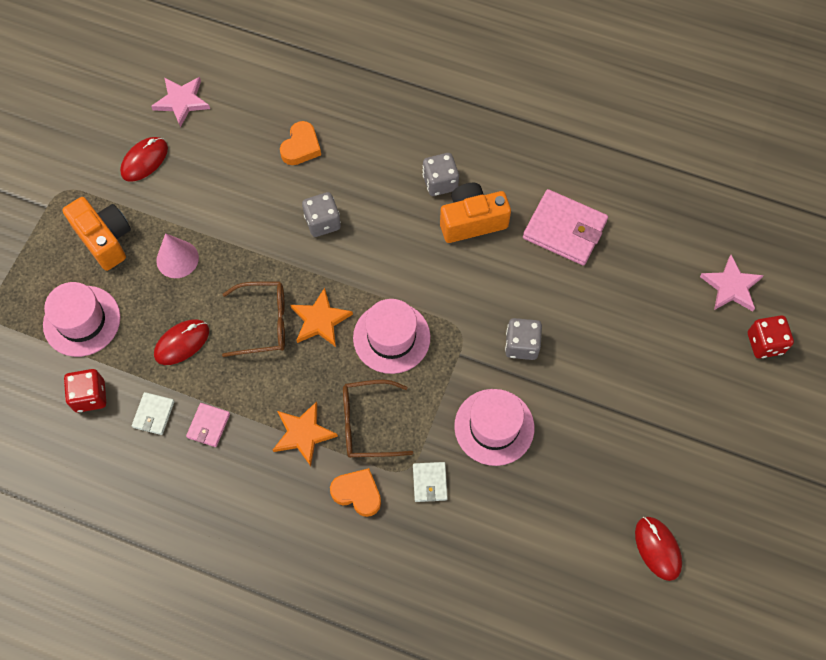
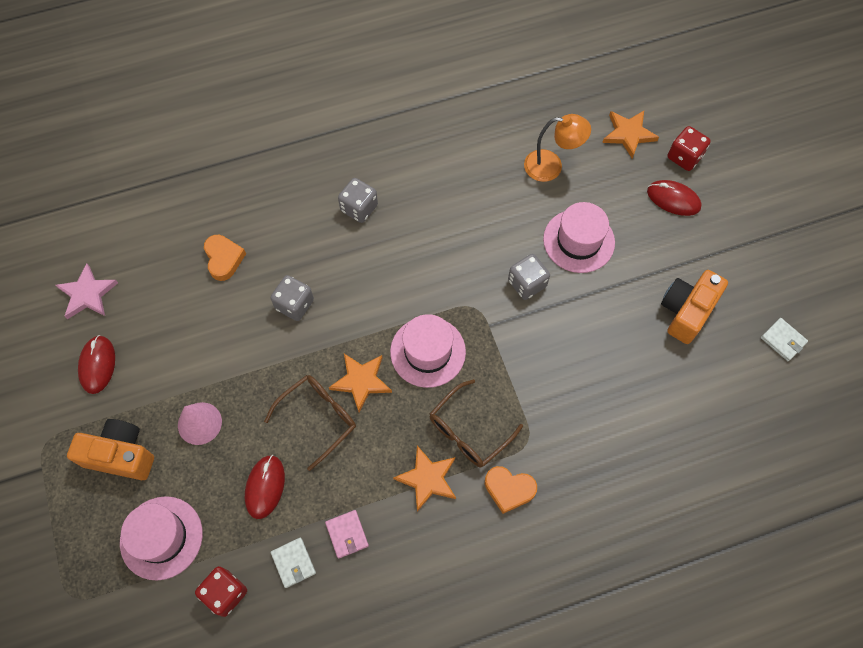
camera: 40 degrees left, 0 degrees up
(357, 493) = (509, 489): orange heart -> orange heart turned 150 degrees counterclockwise
(430, 482) = (553, 437): white wallet -> white wallet (783, 340)
(472, 221) = (409, 219): orange camera -> orange camera (686, 311)
(494, 427) = (561, 358): pink hat -> pink hat (578, 241)
(564, 229) = (481, 177): pink wallet -> none
(634, 264) = (551, 166): none -> orange lamp
(657, 548) = (745, 353): red mouse -> red mouse (673, 199)
(731, 286) = (628, 134): pink star -> orange star

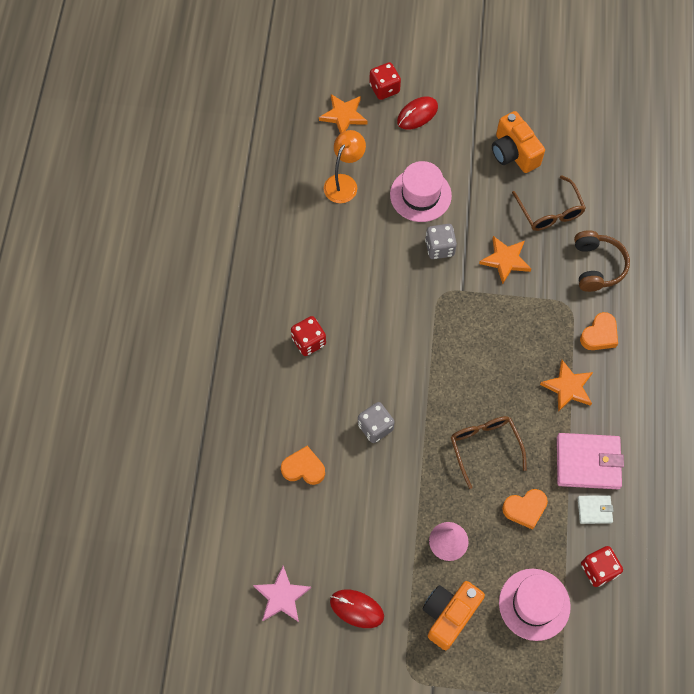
camera: 65 degrees left, 0 degrees up
(265, 487) = (525, 509): red mouse -> orange heart
(347, 534) = (588, 462): pink wallet -> pink wallet, size x1.95
(359, 208) = (309, 341): grey dice -> red dice
(361, 381) = (467, 402): orange star -> orange star (505, 260)
(428, 352) = (464, 343): pink hat -> none
(468, 431) = (542, 342): brown glasses -> brown glasses (550, 211)
(594, 454) = (597, 266): none -> brown headphones
(783, 340) = (564, 104): white wallet -> none

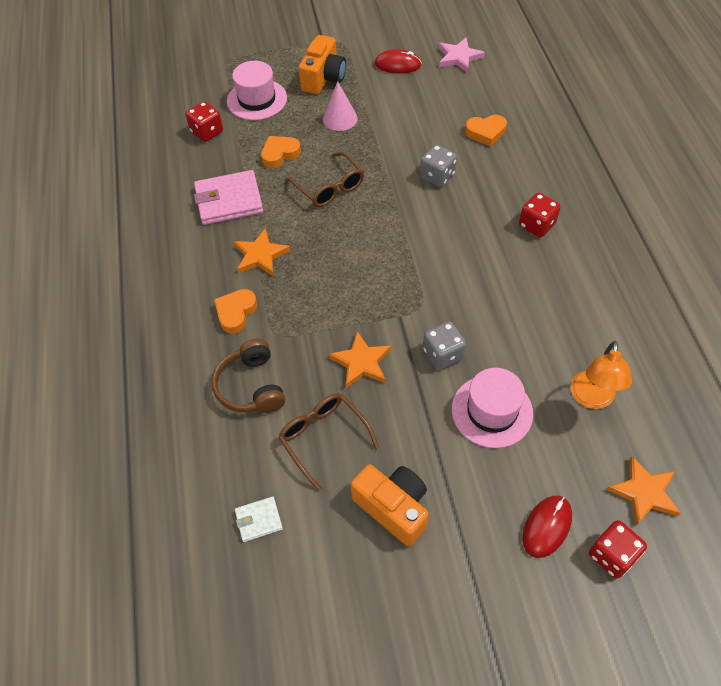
camera: 165 degrees right, 10 degrees down
(594, 510) = (217, 169): white wallet -> white wallet (259, 520)

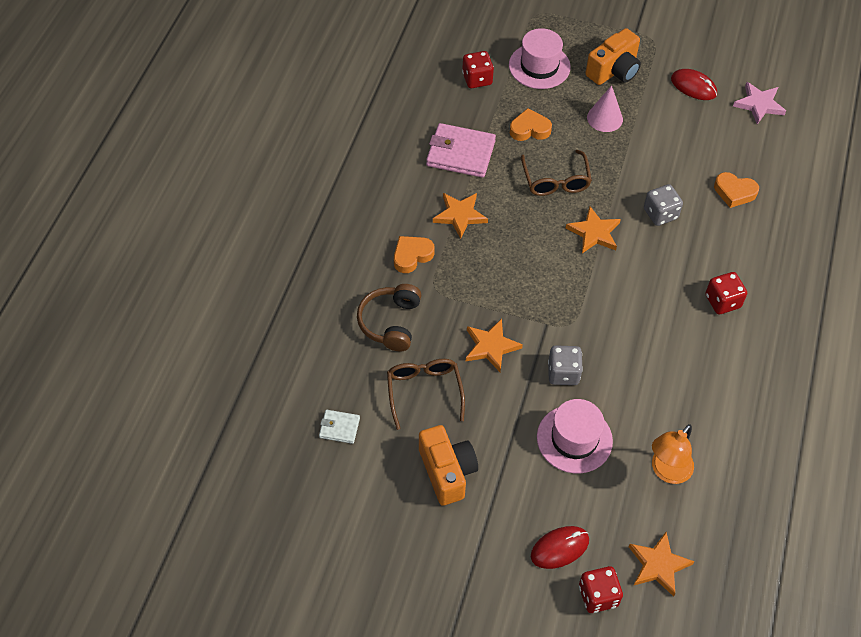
camera: 25 degrees right, 0 degrees up
(391, 217) = (594, 233): none -> orange star

